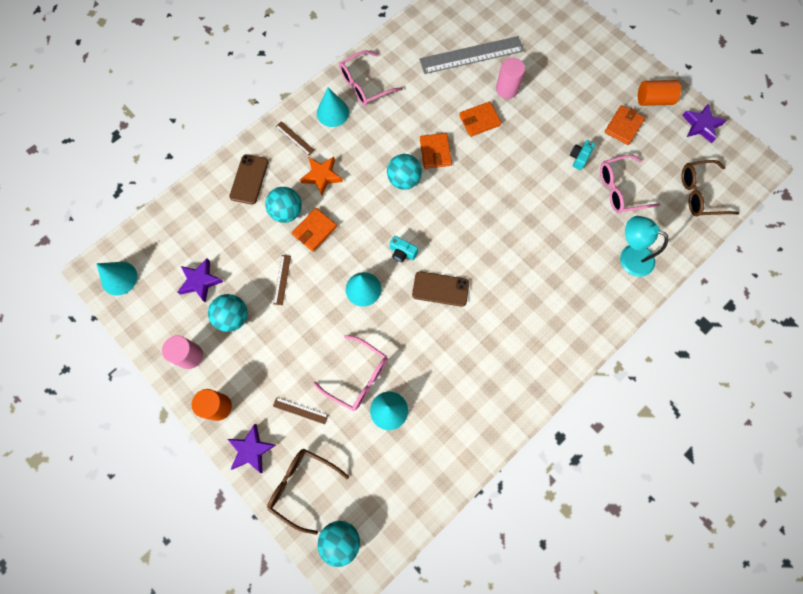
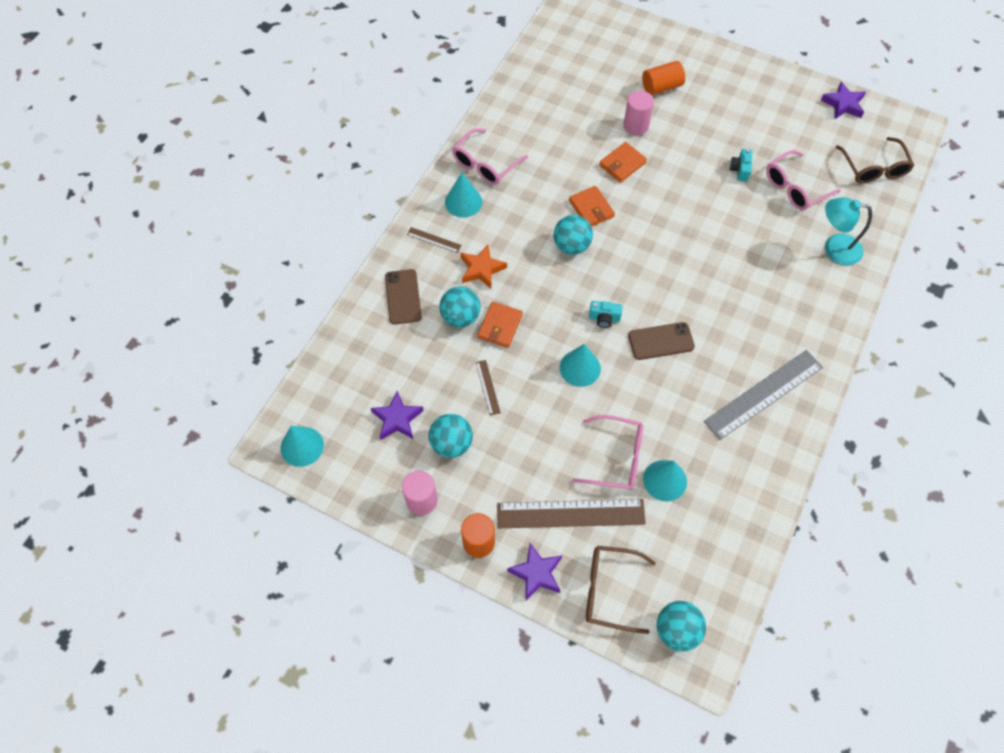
camera: 20 degrees left, 10 degrees down
(300, 410) = (571, 513): brown ruler -> brown ruler, size x2.26
(471, 55) = (584, 103): grey ruler -> grey ruler (764, 394)
(623, 126) = (769, 127): orange wallet -> none
(653, 100) = (786, 94): orange cylinder -> orange cylinder (661, 87)
(700, 193) = (873, 168): brown glasses -> brown glasses turned 75 degrees counterclockwise

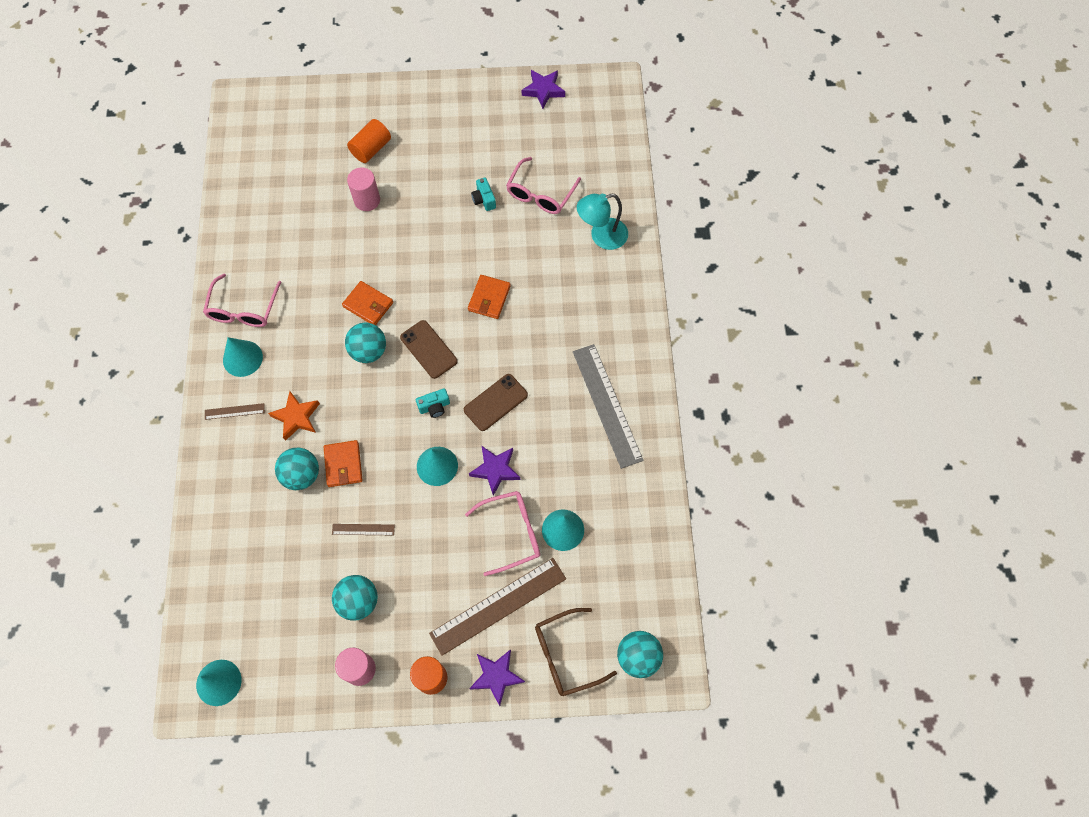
camera: 30 degrees left, 5 degrees up
(397, 419) = (295, 606): purple star -> purple star (495, 470)
(403, 297) = (235, 484): brown phone -> brown phone (428, 349)
(487, 387) = (363, 529): brown ruler -> brown ruler turned 45 degrees counterclockwise
(622, 164) = (374, 245): orange wallet -> orange wallet (489, 298)
(764, 394) = (607, 405): grey ruler -> grey ruler turned 45 degrees counterclockwise
(873, 168) = (598, 141): brown glasses -> none

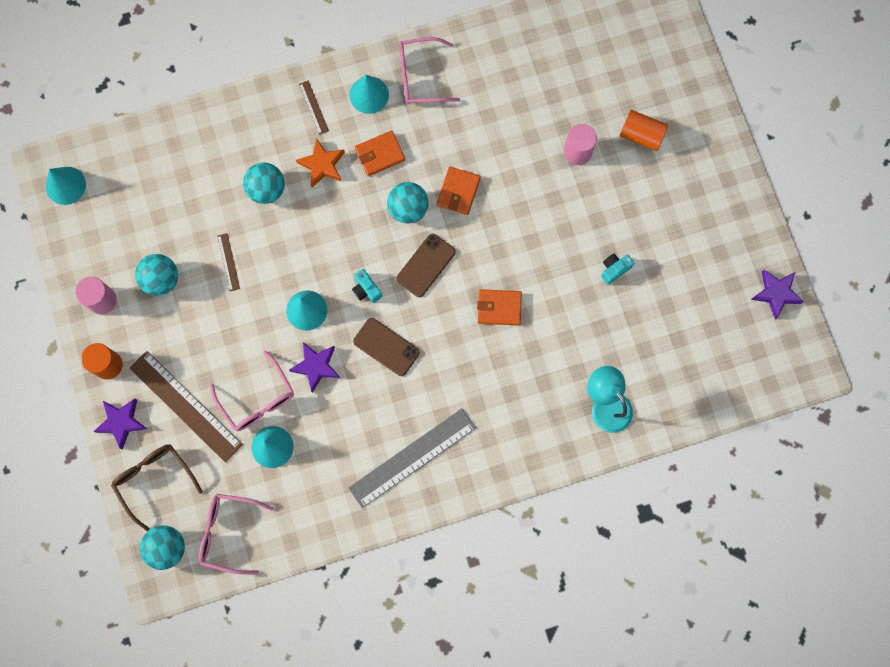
camera: 75 degrees right, 10 degrees up
(343, 464) = (286, 223): orange wallet -> orange wallet (380, 154)
(540, 193) = (640, 326): pink glasses -> pink glasses (229, 533)

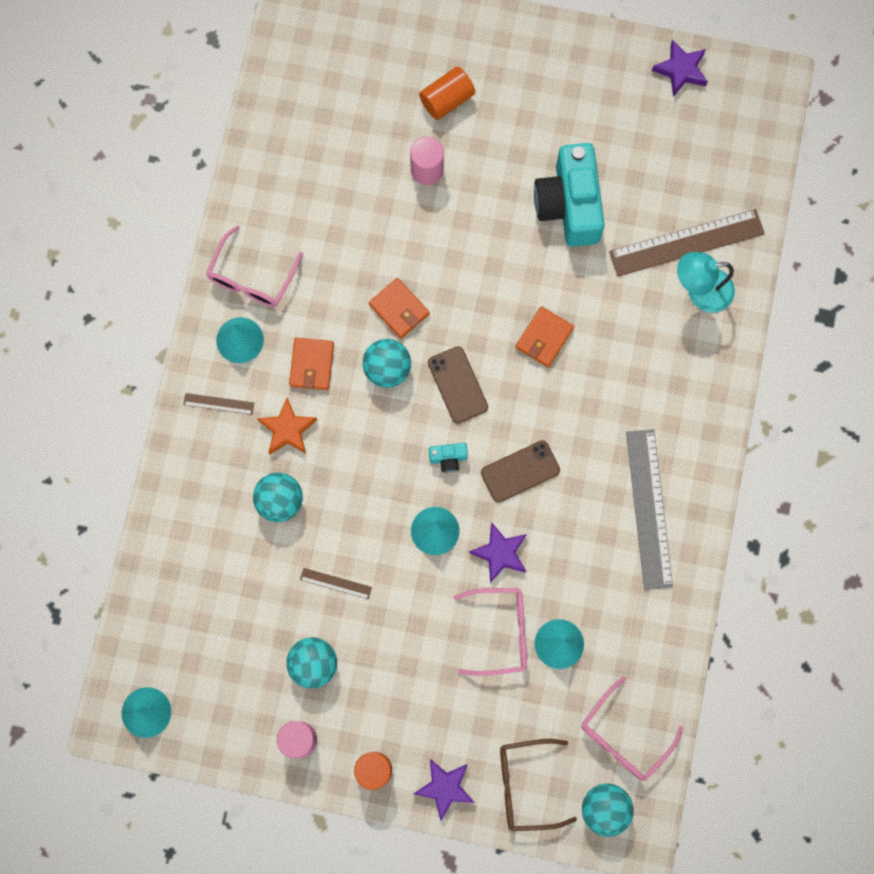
camera: 60 degrees left, 0 degrees up
(186, 406) = (465, 710): brown ruler -> brown ruler (686, 243)
(614, 269) = (569, 205): turquoise camera -> turquoise camera, size x2.48

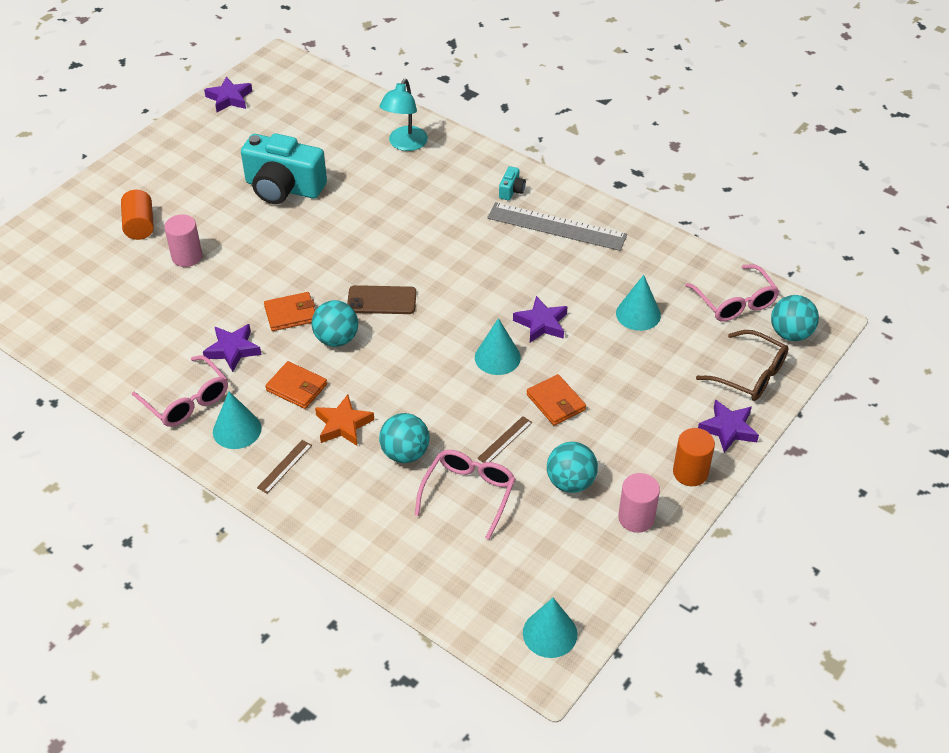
camera: 65 degrees left, 30 degrees down
(330, 282) = (233, 350): none -> purple star
(448, 458) = (440, 327): turquoise camera -> turquoise camera (511, 191)
(500, 632) = (608, 346): pink glasses -> pink glasses (468, 494)
(520, 471) = (480, 288): brown phone -> none
(527, 785) = (749, 374): brown glasses -> brown glasses turned 75 degrees counterclockwise
(544, 338) = (379, 237): orange wallet -> orange wallet (556, 402)
(686, 243) = (362, 139): brown ruler -> none

